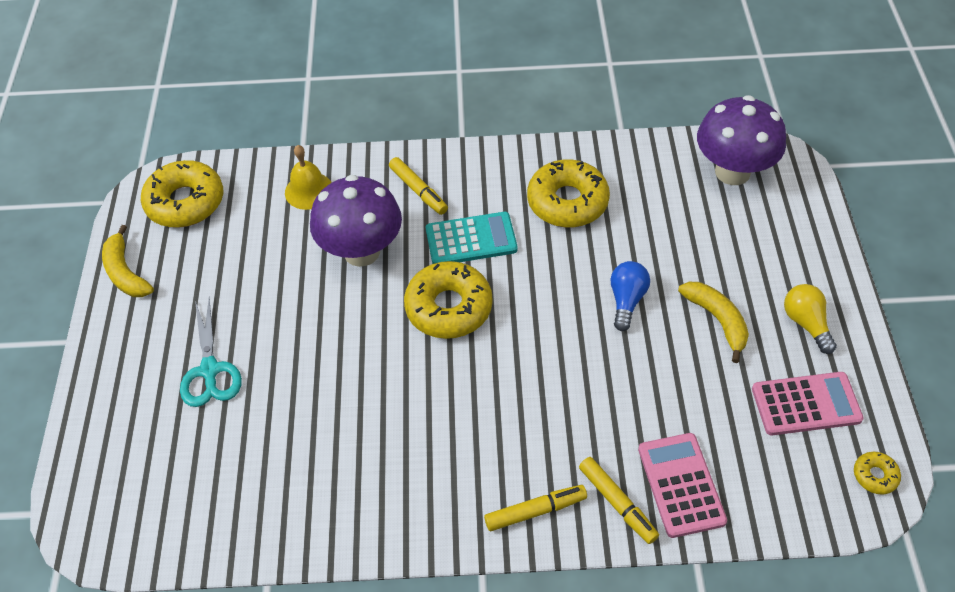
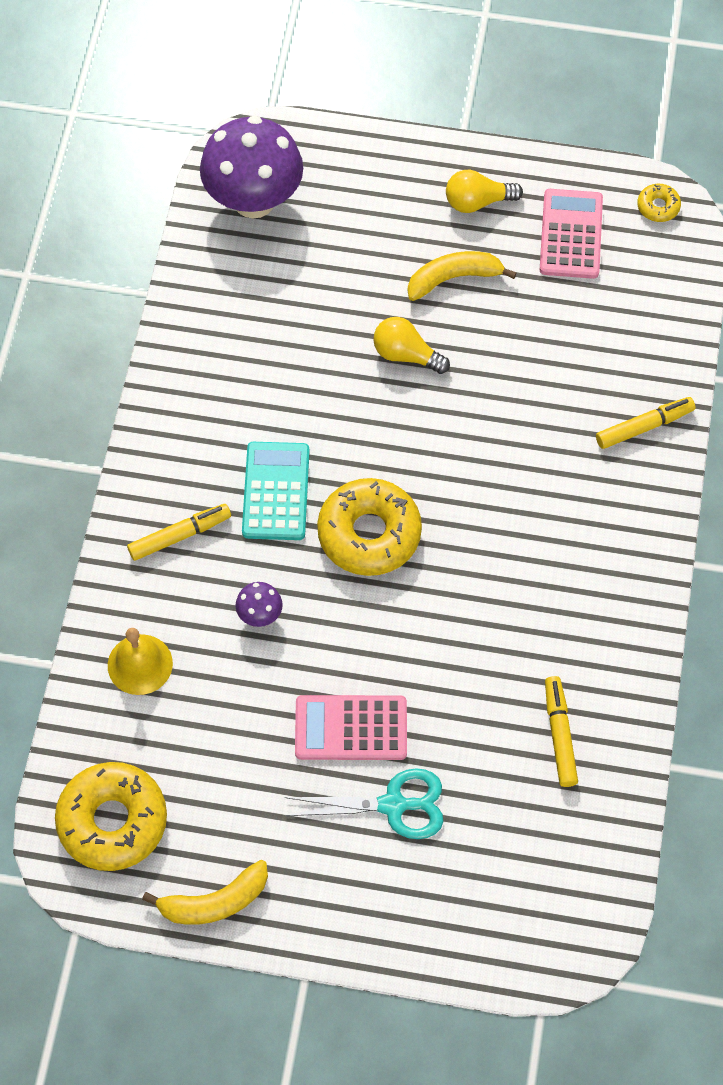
camera: 80 degrees left, 10 degrees up
(361, 251) = (260, 615): purple mushroom -> purple mushroom, size x0.42
(535, 511) = (638, 500): yellow marker -> yellow marker (559, 734)
(567, 202) = (248, 378): yellow donut -> none
(626, 300) = (406, 355): blue light bulb -> yellow light bulb
(681, 485) = (635, 367): pink calculator -> pink calculator (351, 728)

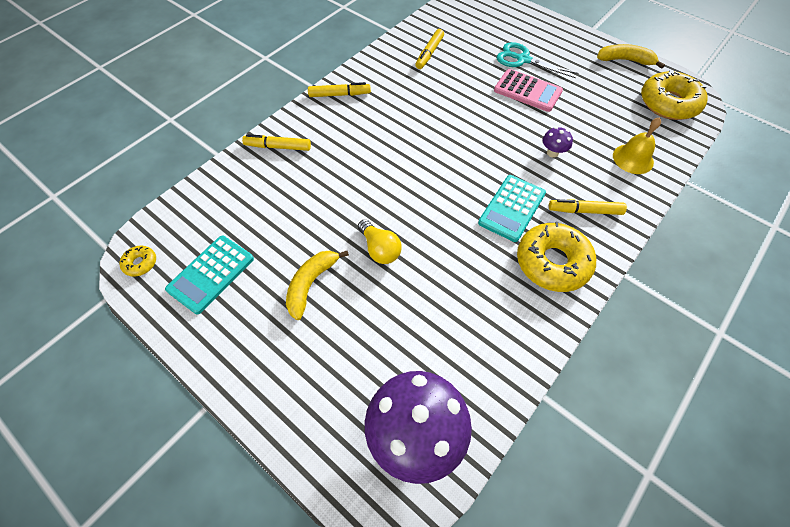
camera: 150 degrees left, 5 degrees down
(369, 534) = (468, 163): yellow donut -> yellow donut (552, 262)
(453, 278) = (311, 284): yellow banana -> yellow banana turned 105 degrees clockwise
(477, 202) = (248, 333): yellow light bulb -> none
(571, 234) = (211, 274): pink calculator -> turquoise calculator
(636, 563) = (339, 94): none -> yellow marker

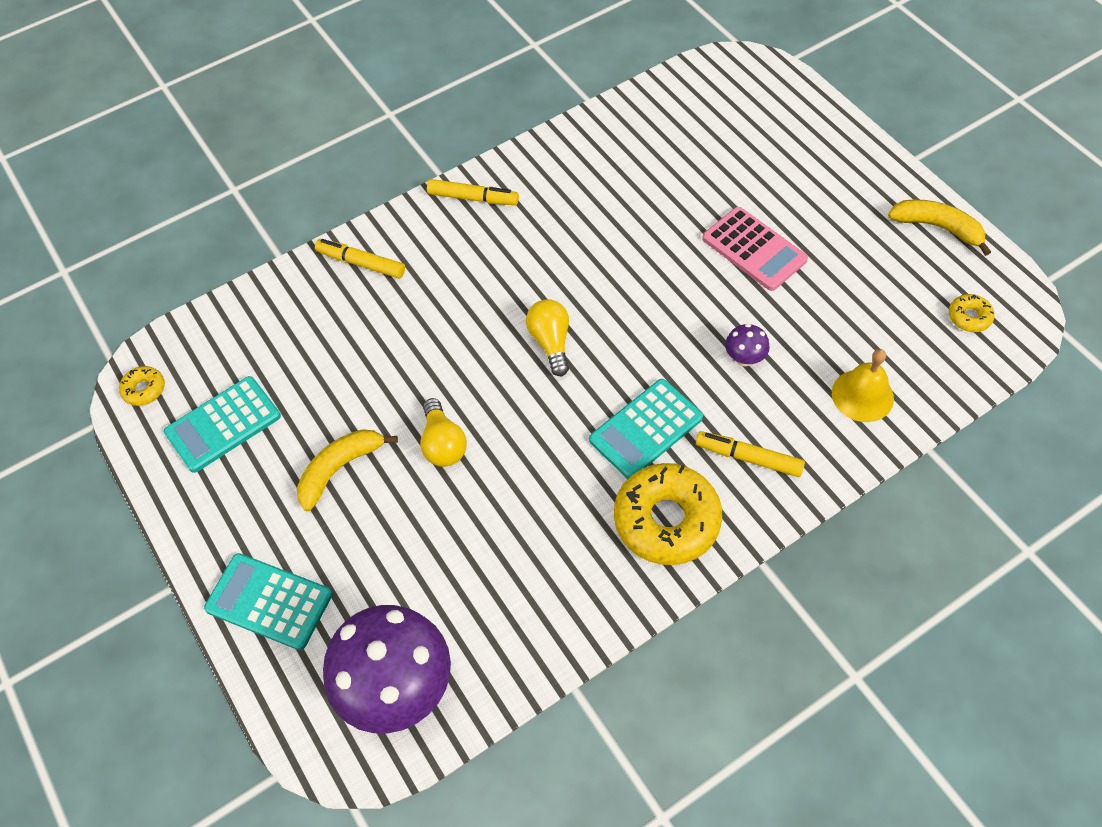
camera: 20 degrees right, 0 degrees up
(290, 396) = (269, 602): none -> turquoise calculator
(426, 169) = (551, 342): none -> yellow light bulb
(429, 53) = (631, 154): yellow marker -> none
(523, 59) = (771, 193): turquoise scissors -> none
(668, 103) = (969, 317): yellow donut -> yellow donut, size x0.45

